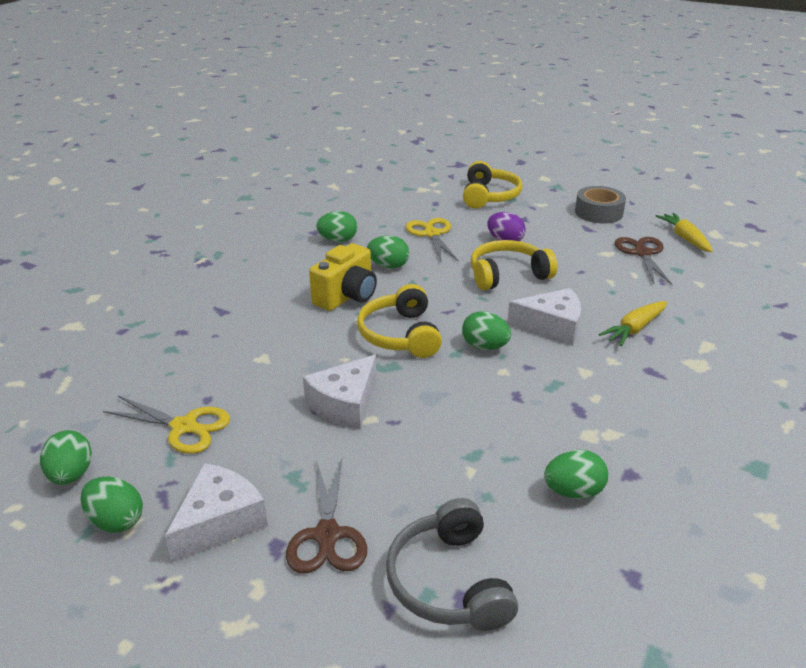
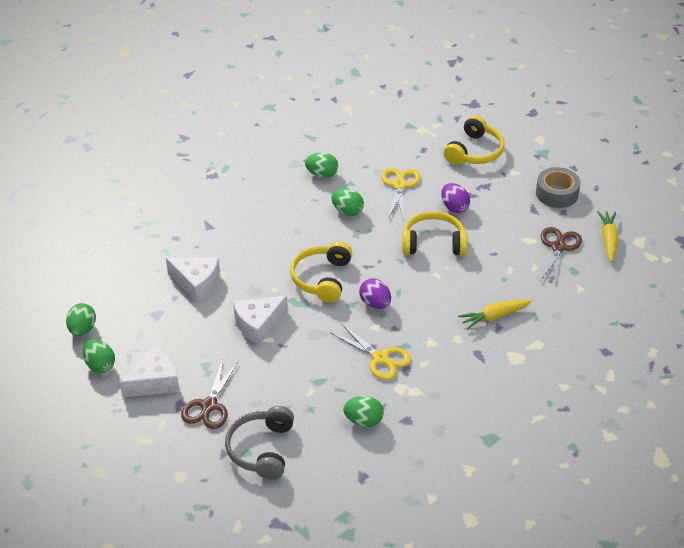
camera: 20 degrees right, 10 degrees up
(184, 427) = (154, 314): yellow scissors -> yellow scissors (380, 358)
(347, 296) = (301, 234): yellow camera -> none
(484, 346) = (375, 304): green egg -> purple egg
(551, 327) = (434, 299): white cheese -> white cheese (196, 283)

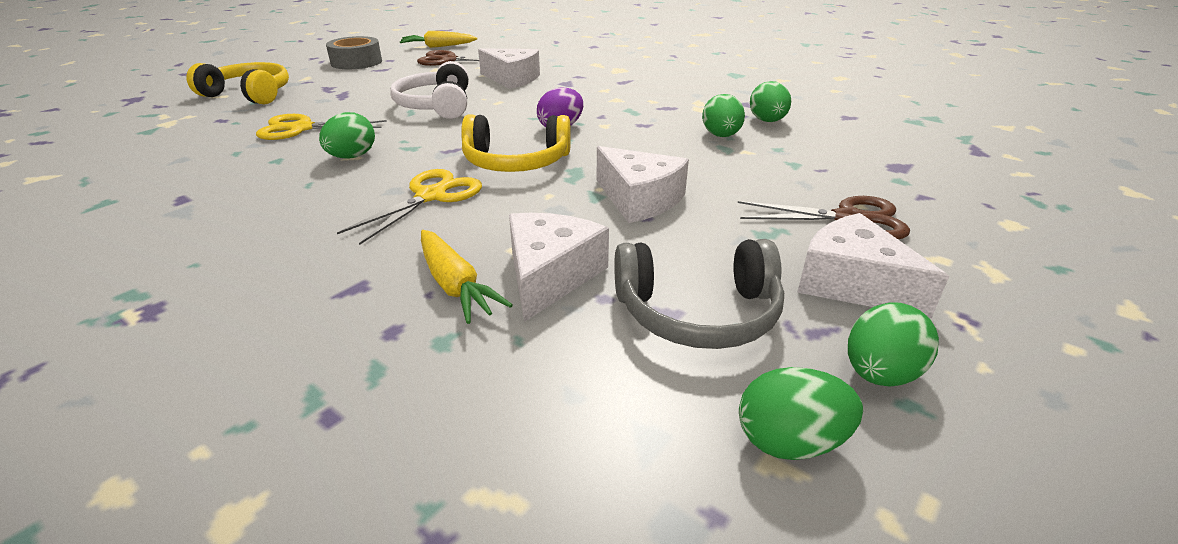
camera: 100 degrees left, 10 degrees down
(261, 449) = (881, 171): grey headphones -> grey headphones (698, 312)
(322, 174) = (236, 183): green egg -> green egg (721, 136)
(380, 358) = (658, 119): yellow scissors -> yellow scissors (431, 196)
(433, 243) = (436, 106): yellow headphones -> white headphones
(454, 207) = (366, 99): purple egg -> none
(494, 317) = (563, 78): yellow carrot -> yellow carrot (455, 285)
(495, 285) = (512, 79): none -> white cheese

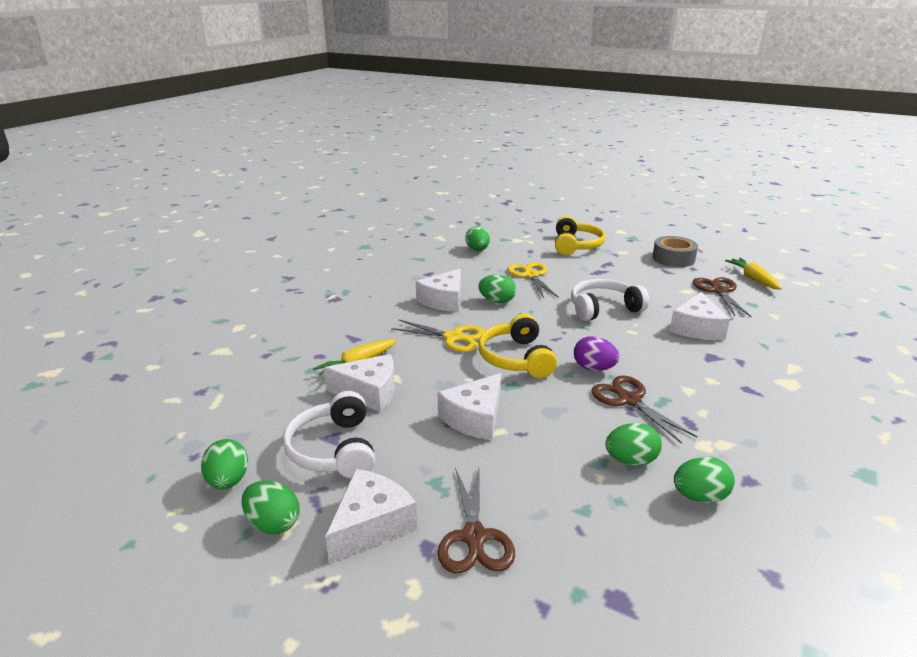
camera: 80 degrees right, 5 degrees down
(154, 152) = (477, 250): none -> green egg
(304, 194) = (444, 300): none -> white cheese
(626, 122) = (629, 400): none -> brown scissors
(698, 312) = (334, 449): grey headphones -> white headphones

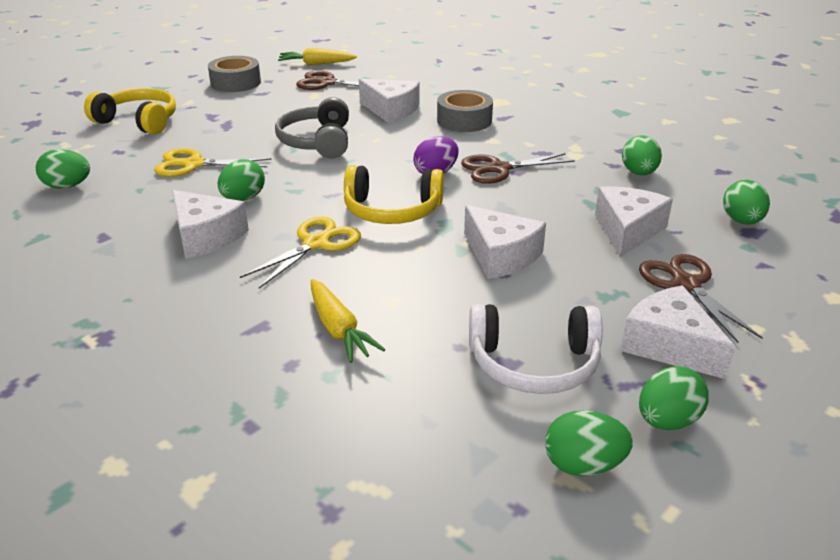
camera: 75 degrees left, 5 degrees up
(369, 392) = (416, 325): white cheese -> white cheese (627, 230)
(474, 537) = (686, 284): brown scissors -> brown scissors turned 120 degrees counterclockwise
(603, 309) = (317, 142): white headphones -> grey headphones
(631, 460) = (589, 189): green egg -> green egg (741, 221)
(716, 368) = (464, 120): none -> grey tape

